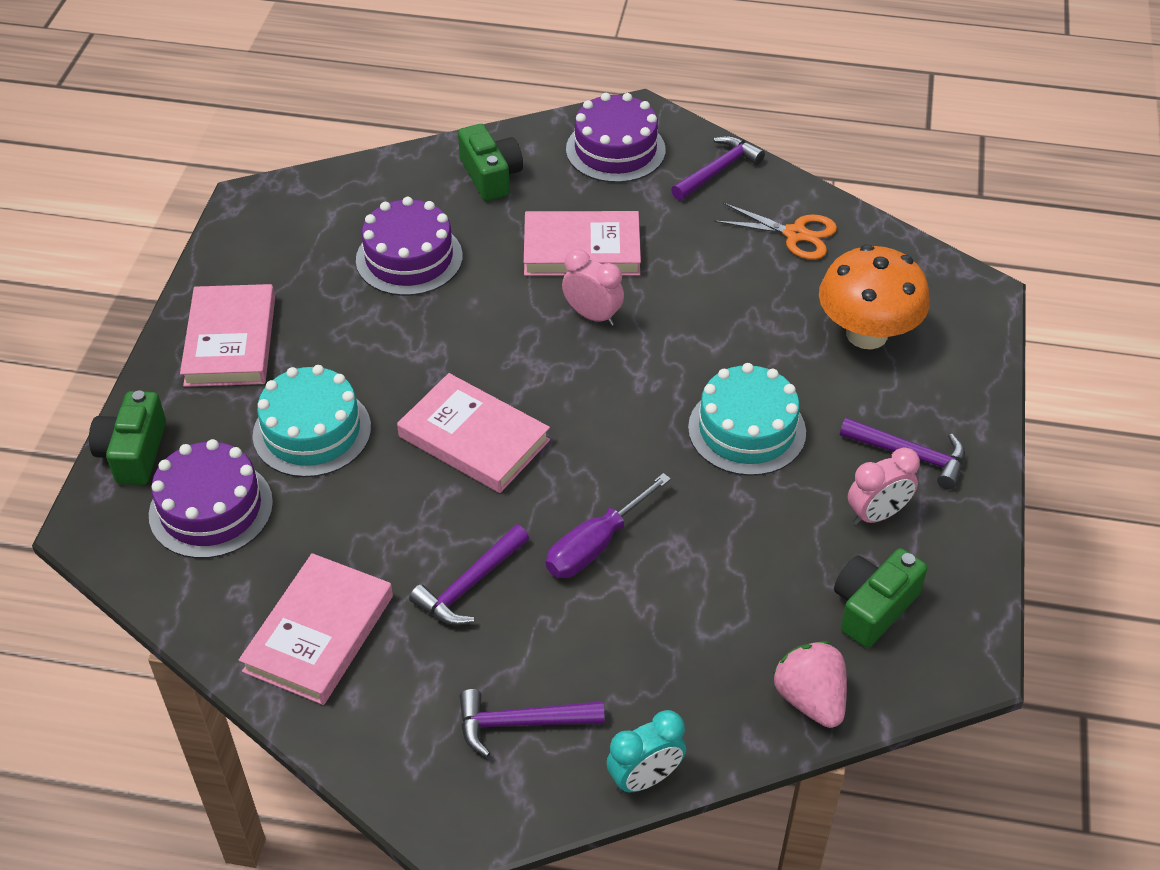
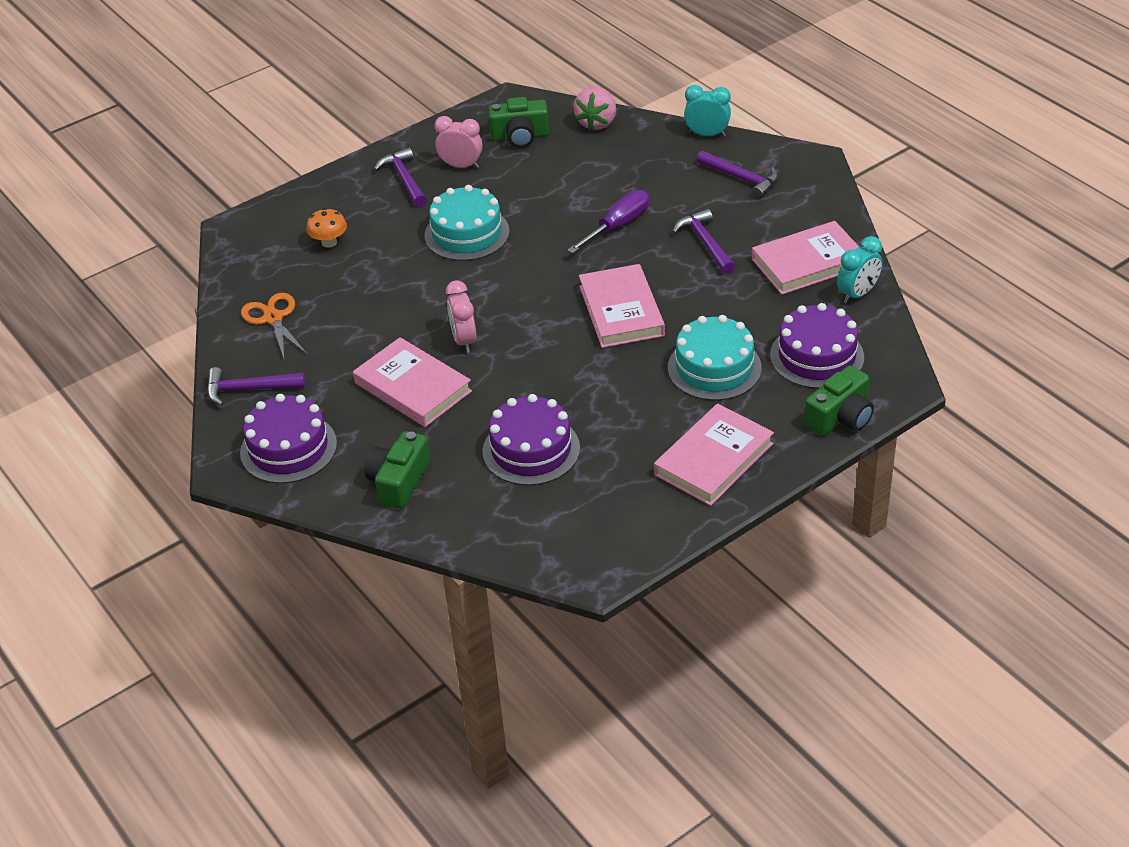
camera: 135 degrees left, 5 degrees down
(222, 622) = (857, 294): none -> turquoise clock
(469, 585) = (705, 243): purple hammer -> purple hammer turned 105 degrees counterclockwise
(596, 544) = (617, 226): purple screwdriver -> purple screwdriver turned 45 degrees counterclockwise
(866, 334) = (329, 242): orange mushroom -> orange mushroom, size x0.49

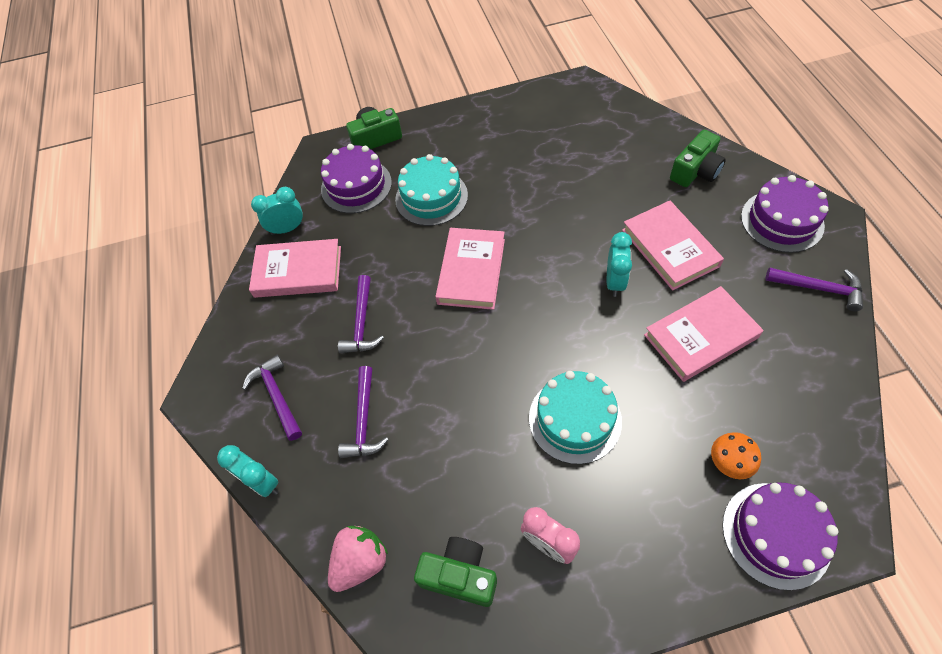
camera: 155 degrees left, 15 degrees up
(273, 318) = (796, 367): orange scissors -> none
(404, 179) = (623, 547): purple hammer -> purple hammer (364, 421)
(464, 341) = (614, 282): pink clock -> turquoise clock
(531, 450) = (592, 170): purple cake -> purple cake (776, 534)
(617, 226) = (425, 373): purple screwdriver -> none
(713, 459) = (473, 132): pink book -> pink book (700, 336)

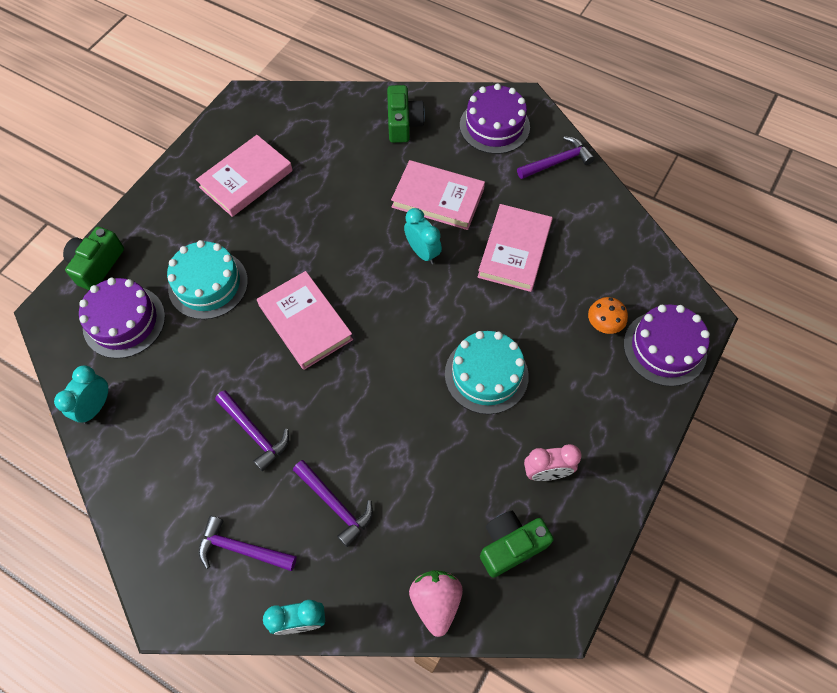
camera: 50 degrees left, 5 degrees up
(298, 271) = (148, 436): pink book -> pink book (246, 179)

